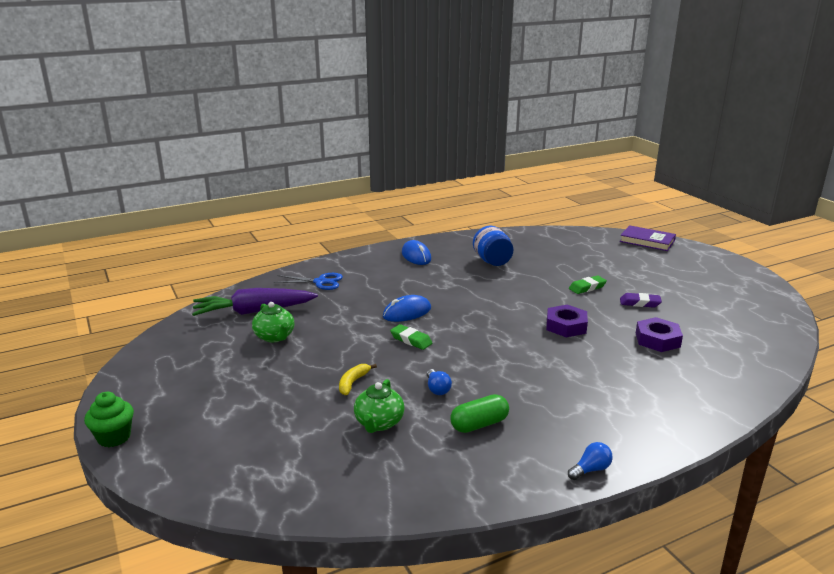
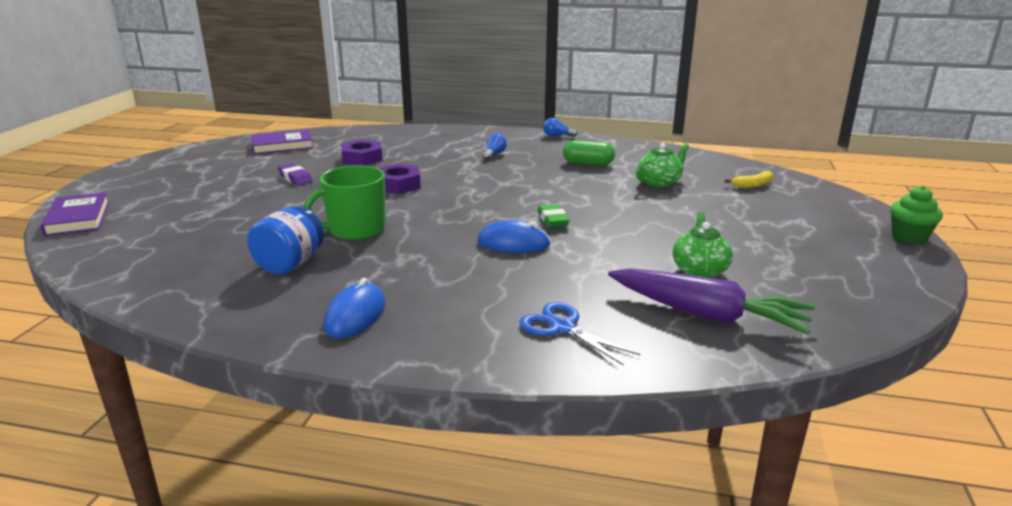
camera: 140 degrees left, 0 degrees up
(353, 383) = (652, 208): yellow banana -> yellow banana (753, 185)
(437, 389) = (586, 185): blue light bulb -> blue light bulb (494, 154)
(508, 287) = (355, 229): none -> green mug
(587, 287) = (292, 202): green eraser -> none
(747, 326) = (282, 145): none -> purple book

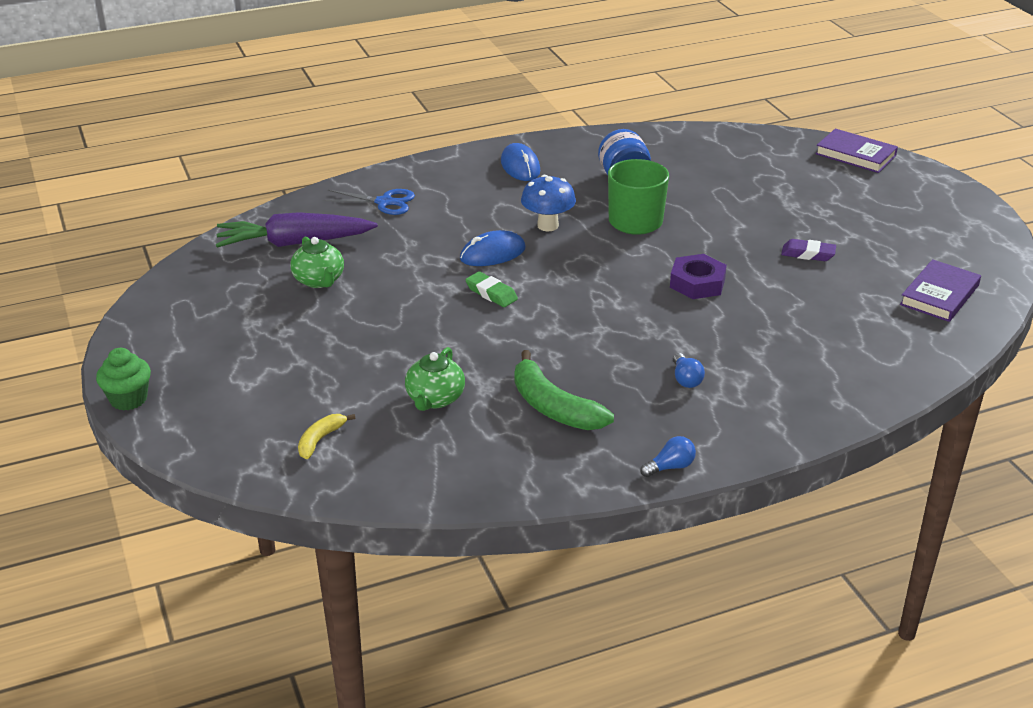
camera: 145 degrees right, 10 degrees up
(362, 158) = (811, 308): purple nut -> none
(432, 249) = (548, 225): none -> blue mushroom
(588, 163) = (553, 407): green capsule -> green banana

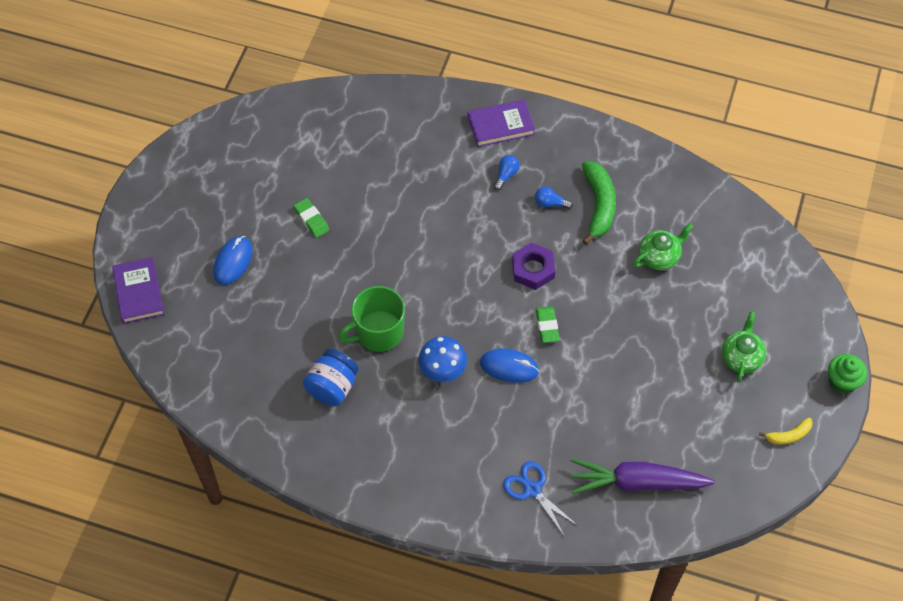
camera: 140 degrees left, 25 degrees up
(294, 243) = (636, 482): purple carrot -> purple carrot turned 150 degrees clockwise
(319, 280) = (649, 422): green teapot -> green teapot (741, 357)
(320, 440) = (747, 269): yellow banana -> yellow banana (788, 435)
(520, 166) = (389, 463): blue mouse -> blue mouse (233, 261)
(670, 467) = (578, 127): blue light bulb -> blue light bulb (550, 203)
(697, 283) = (410, 243): purple nut -> purple nut (533, 269)
(808, 254) = (311, 220): purple eraser -> green eraser
(939, 295) = (285, 134): purple book -> purple book (501, 125)

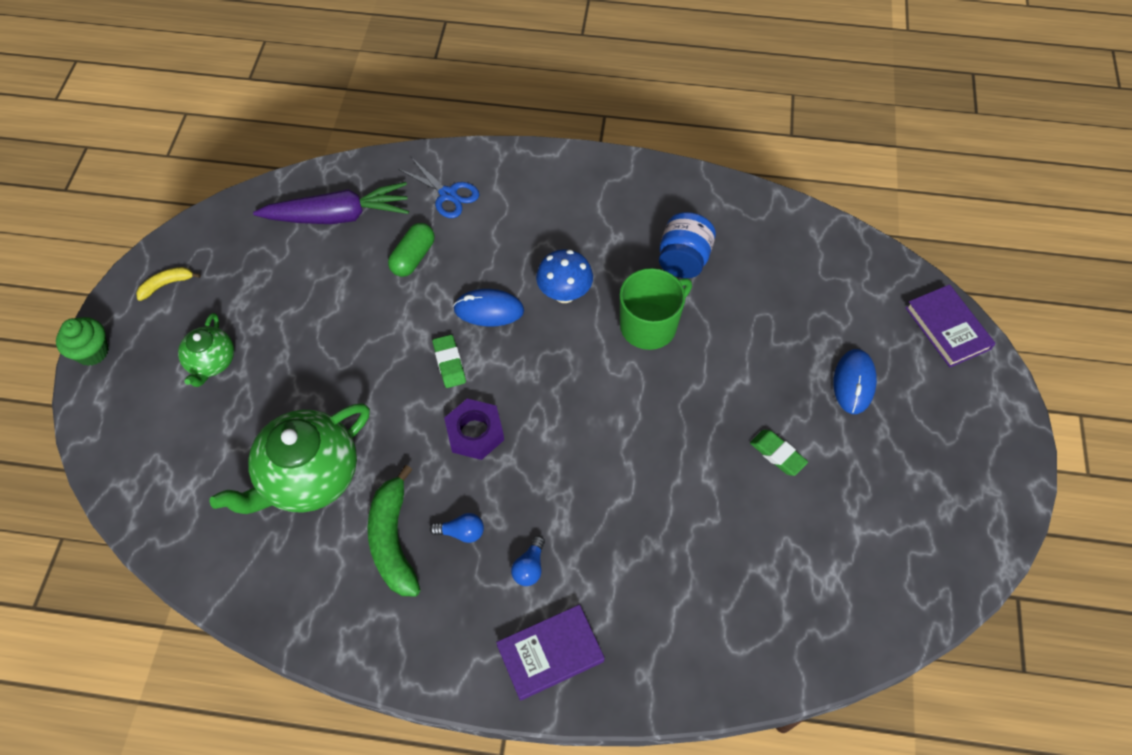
camera: 170 degrees right, 0 degrees up
(570, 427) = (413, 257): none -> green capsule
(659, 257) = (308, 476): green teapot -> green teapot, size x1.82

